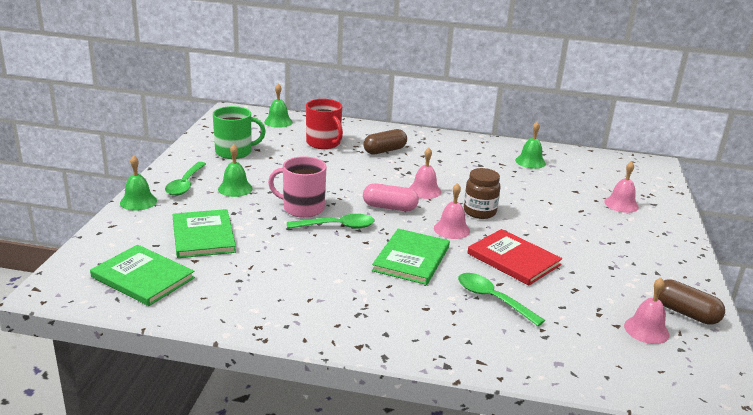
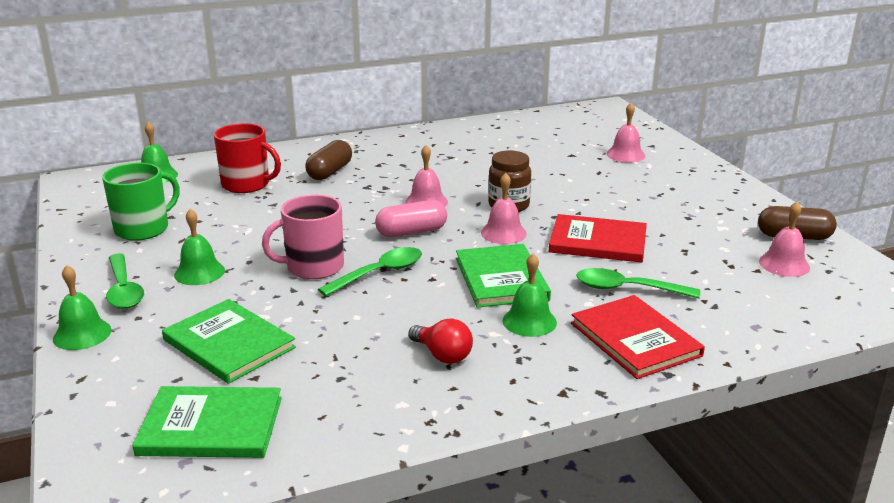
camera: 30 degrees left, 0 degrees up
(313, 291) = (442, 355): none -> red light bulb
(453, 334) = (635, 339): none -> red book
(530, 162) = (495, 138): green bell -> green bell (529, 321)

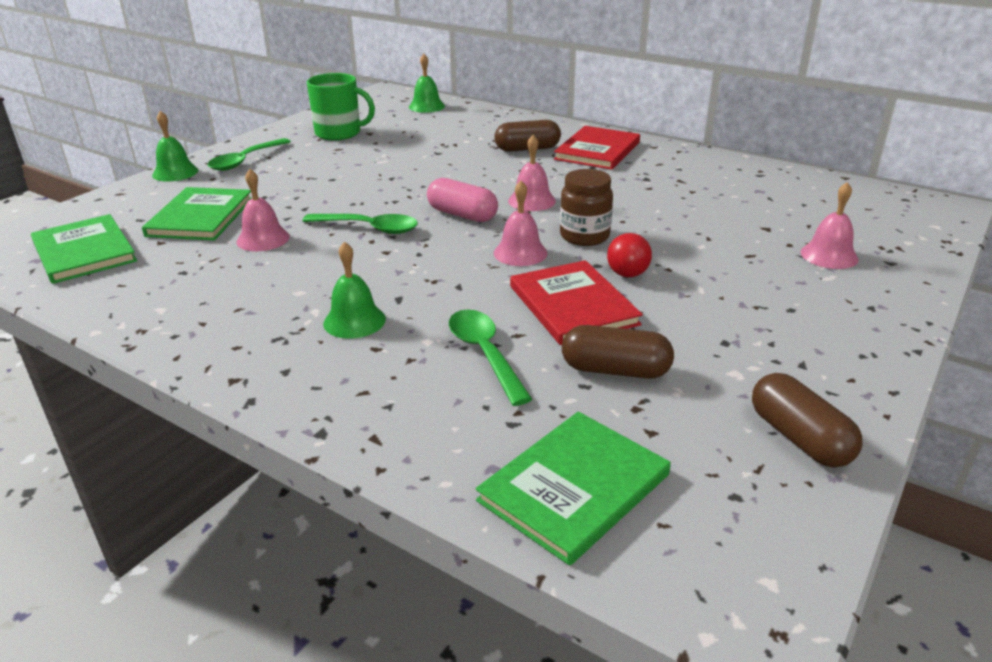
camera: 55 degrees right, 5 degrees up
(199, 272) = (295, 171): green bell -> none
(247, 184) = (457, 133): red mug -> none
(313, 267) = (349, 202): pink mug -> none
(442, 355) = (253, 300): red light bulb -> red light bulb (627, 269)
(501, 278) = (424, 281): green book -> green book (574, 487)
(635, 339) = (376, 390): red book -> red book (597, 151)
(687, 257) = (615, 370): none -> brown capsule
(784, 264) = (698, 450): pink bell -> pink bell (263, 239)

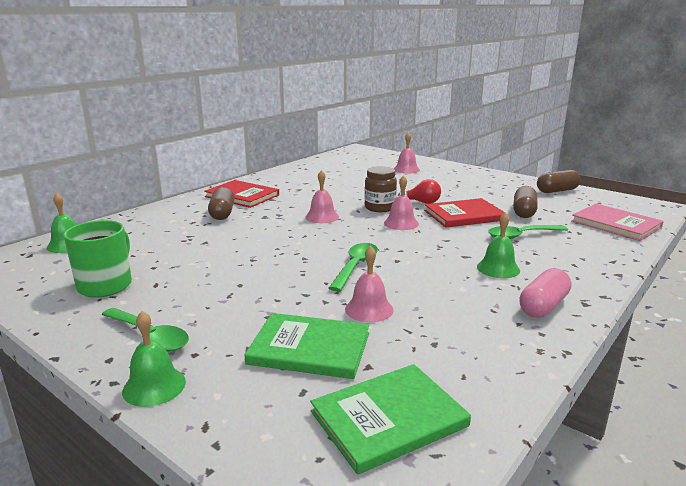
camera: 85 degrees left, 10 degrees down
(462, 215) = (339, 236): pink capsule -> pink capsule (543, 306)
(574, 487) = (615, 224): green book -> pink book

